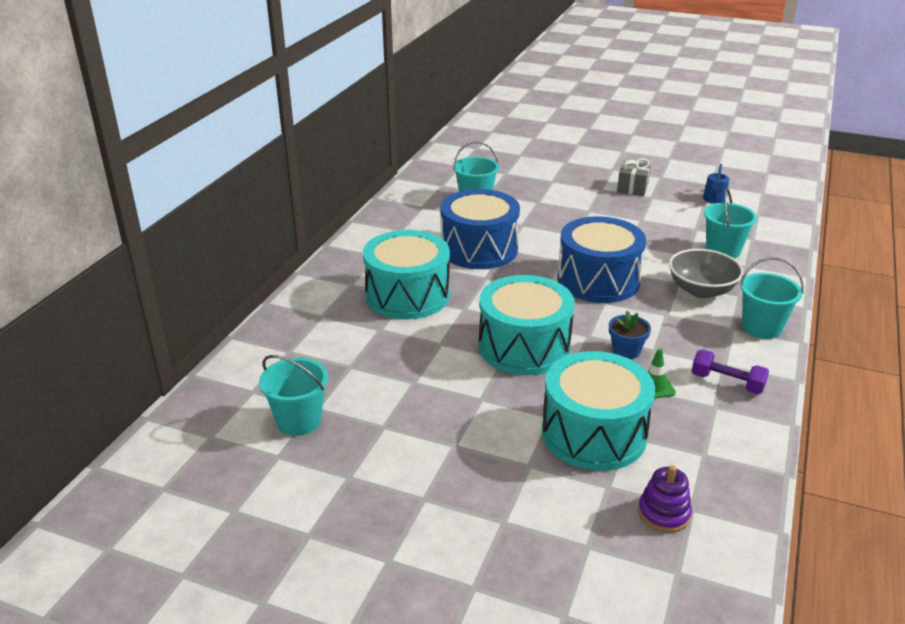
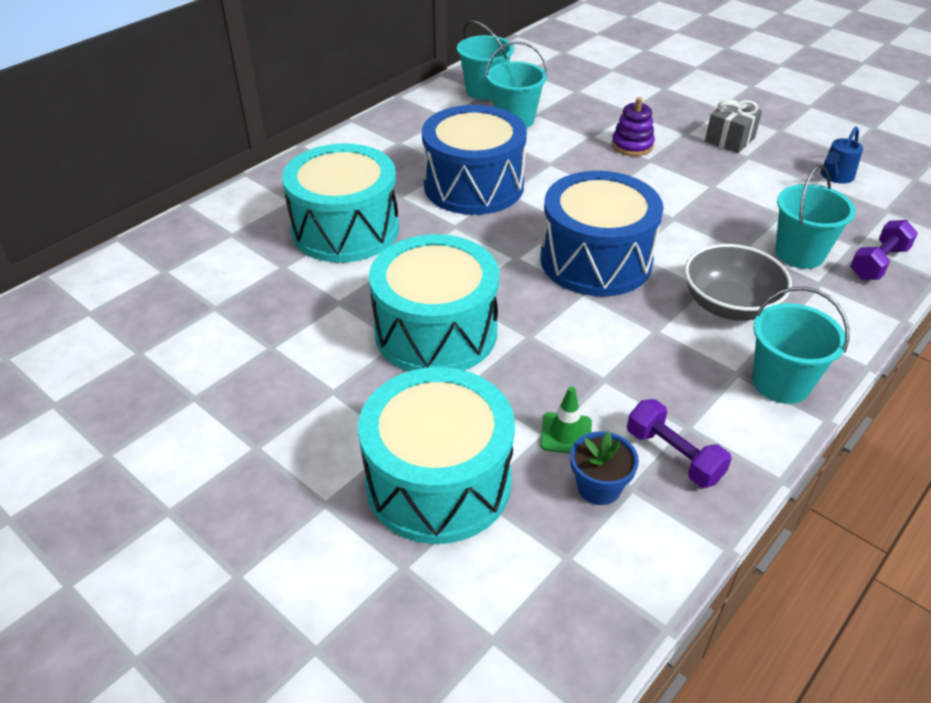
camera: 20 degrees right, 10 degrees up
(299, 421) = (108, 364): turquoise bucket -> turquoise bucket (484, 91)
(626, 351) = (564, 371): blue flower pot -> blue flower pot (599, 487)
(663, 513) = (449, 633): purple stacking toy -> purple stacking toy (632, 145)
(773, 247) = (878, 263): none -> purple dumbbell

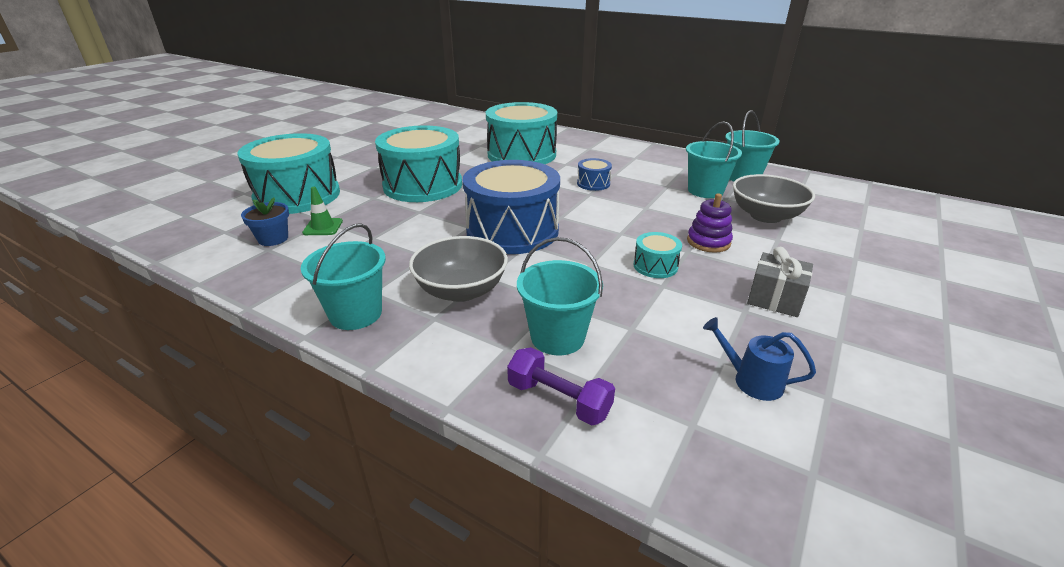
camera: 80 degrees right, 10 degrees down
(473, 186) = (593, 183): blue drum -> blue drum, size x0.43
(581, 104) = (765, 216): none -> grey bowl
(673, 456) = (290, 264): purple dumbbell -> none
(678, 183) = (655, 266): none -> turquoise drum

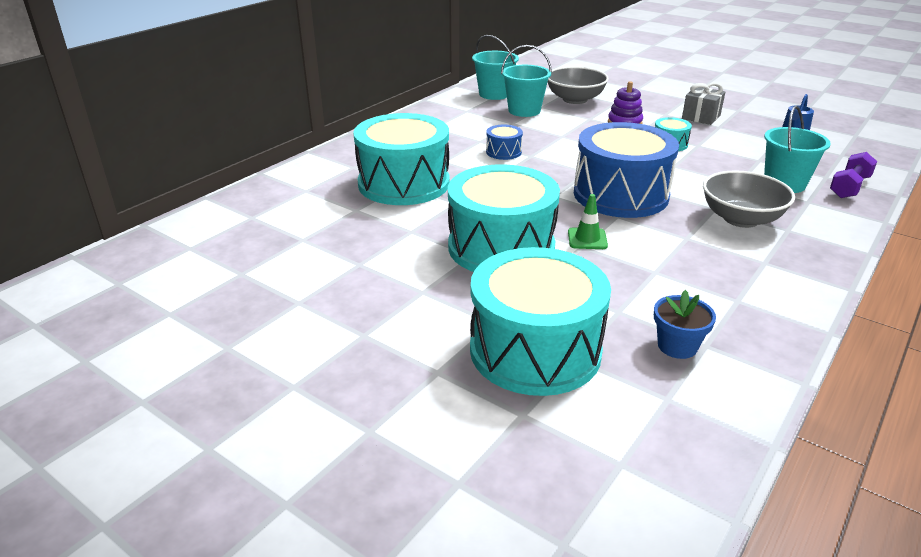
camera: 85 degrees left, 0 degrees up
(323, 227) = (636, 310): green traffic cone -> green traffic cone (587, 239)
(356, 314) = (803, 267): turquoise bucket -> none

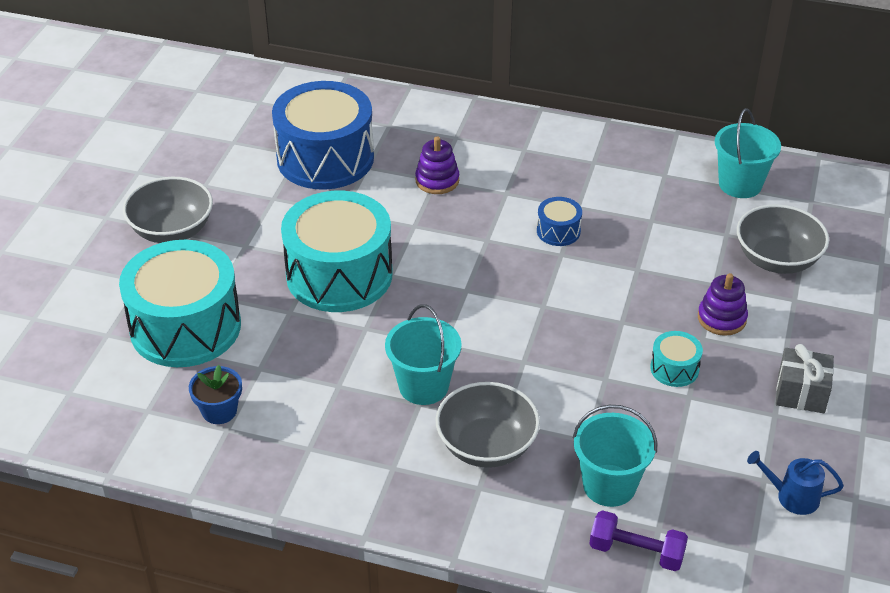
camera: 70 degrees right, 10 degrees up
(360, 336) = (172, 230): none -> grey bowl
(404, 183) = (437, 180): turquoise drum -> purple stacking toy
(524, 111) = (700, 222): turquoise bucket -> turquoise bucket (423, 386)
(587, 239) = (382, 330): green traffic cone -> none
(620, 195) = (497, 341): blue drum -> blue drum (325, 158)

